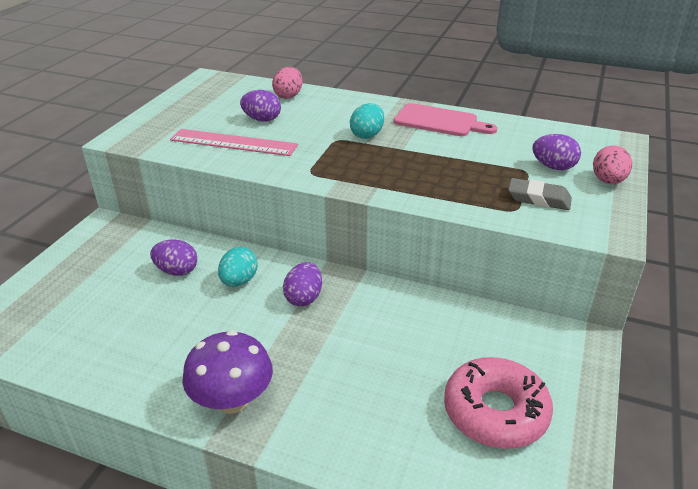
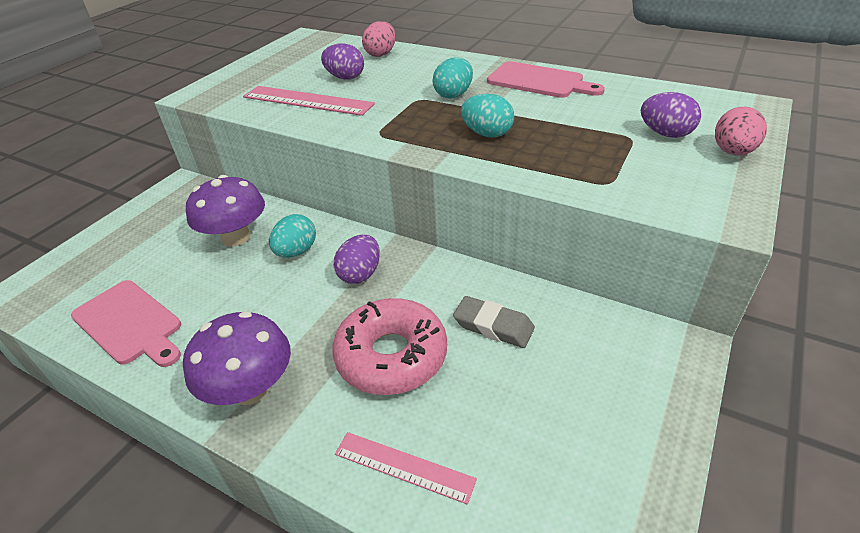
camera: 10 degrees right, 5 degrees up
(99, 354) = (129, 324): none -> pink cutting board
(177, 271) = (236, 237): purple egg -> purple mushroom
(381, 448) = (404, 466): none -> pink ruler
(406, 170) = (487, 134): none -> turquoise egg
(495, 412) = (554, 431): pink donut -> pink donut (391, 356)
(538, 199) = (640, 170): grey eraser -> grey eraser (493, 326)

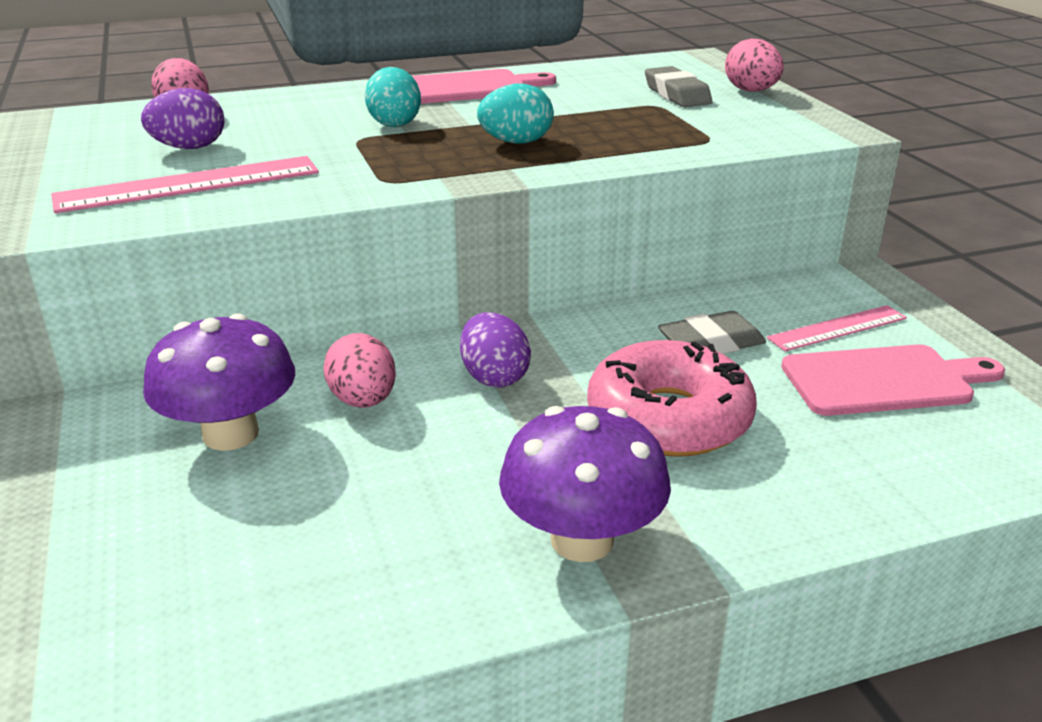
camera: 50 degrees left, 10 degrees down
(129, 324) = (259, 609): pink cutting board -> pink cutting board (884, 381)
(296, 252) = (363, 401): turquoise egg -> pink egg
(404, 466) = (840, 481): pink ruler -> pink ruler (837, 328)
(665, 134) = (677, 94): purple egg -> grey eraser

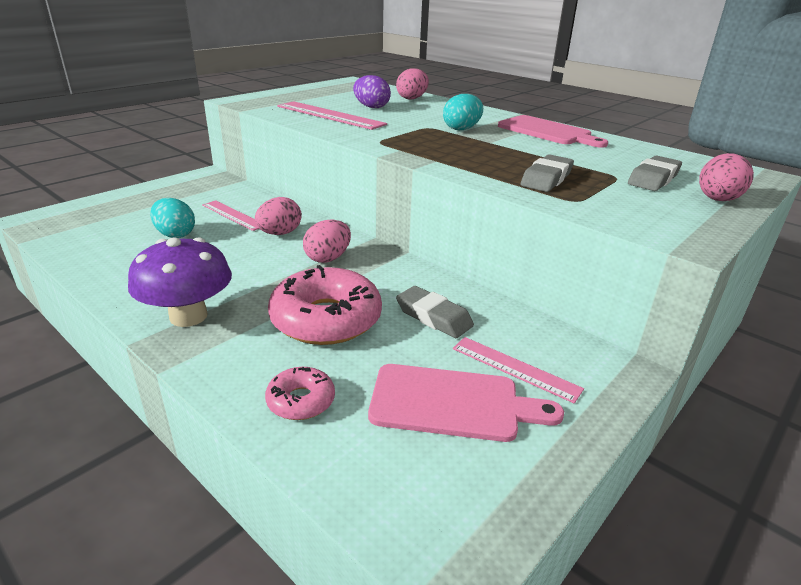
camera: 60 degrees right, 0 degrees up
(231, 434) = (233, 215): purple mushroom -> pink ruler
(494, 377) = (328, 258): purple egg -> pink egg
(516, 142) = (477, 155): turquoise egg -> turquoise egg (175, 234)
(635, 134) = (546, 179): none -> grey eraser
(844, 477) = (301, 401): none -> pink donut
(884, 381) = (453, 403): pink cutting board -> pink cutting board turned 45 degrees counterclockwise

